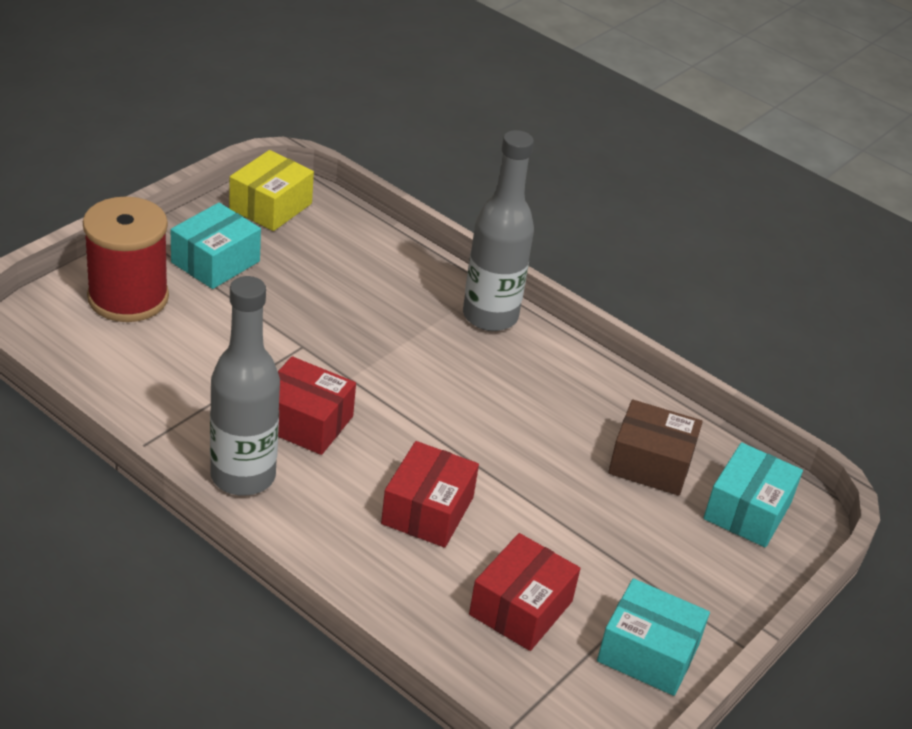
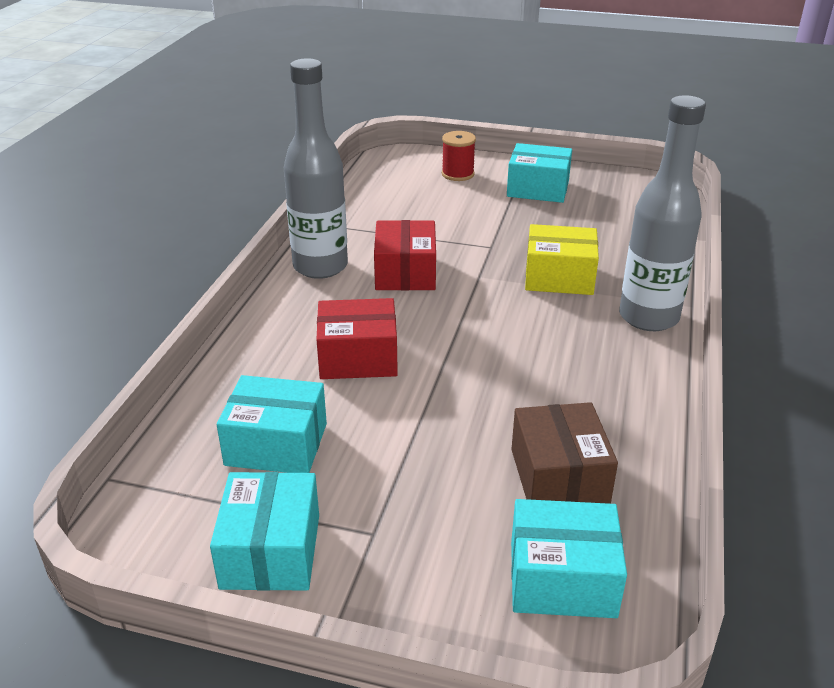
camera: 70 degrees right, 5 degrees down
(128, 297) = (458, 174): red spool -> red spool, size x0.52
(270, 206) = (632, 188): yellow box -> yellow box (559, 277)
(521, 608) = (276, 444): red box -> turquoise box

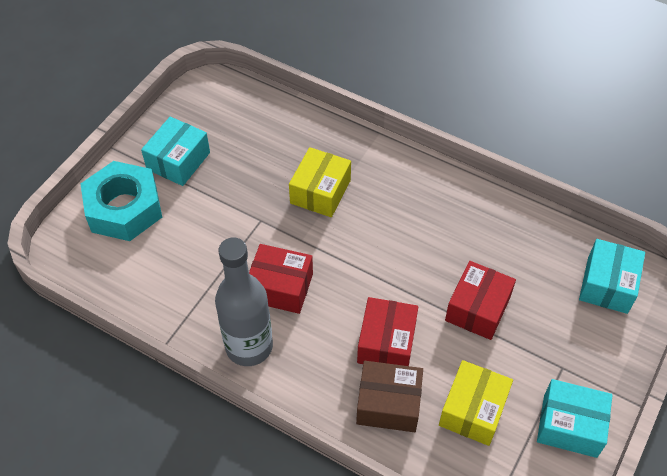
camera: 75 degrees left, 20 degrees up
(276, 444) = (473, 410): turquoise box -> yellow box
(444, 429) = (477, 308): none -> red box
(458, 174) = (124, 209): red spool -> turquoise nut
(559, 476) = (531, 261): brown box -> brown box (388, 404)
(648, 317) = (386, 160): grey bottle -> none

